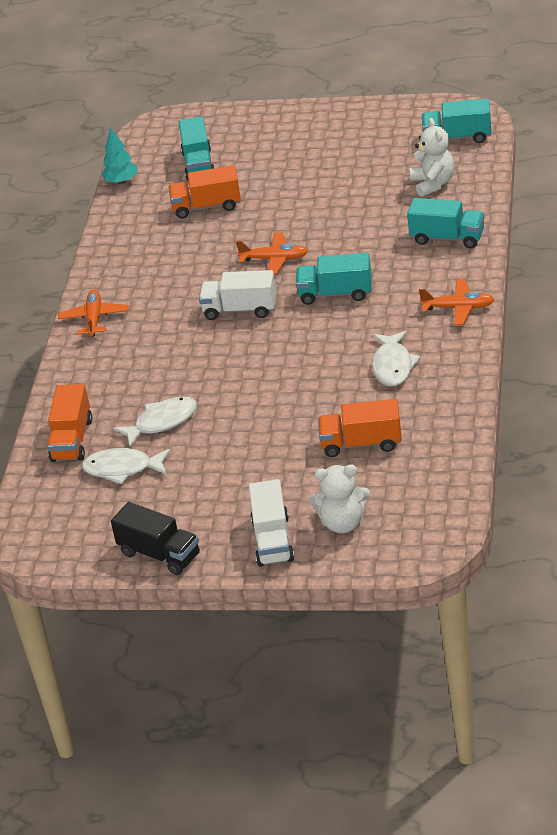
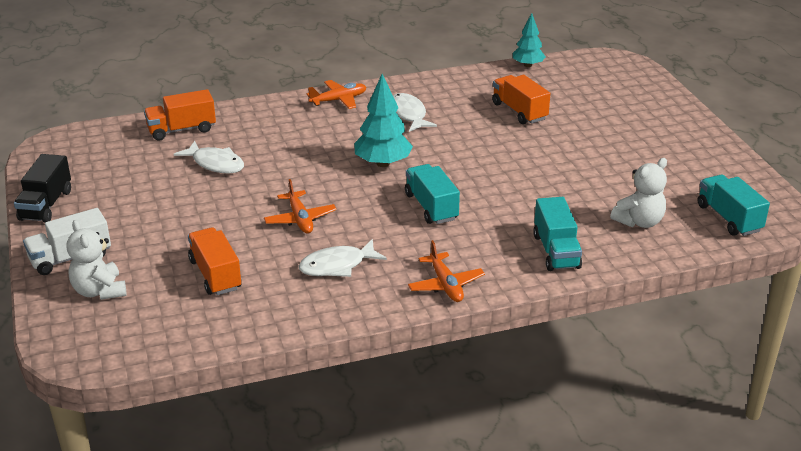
camera: 60 degrees right, 5 degrees down
(123, 468) = (151, 161): white fish -> white fish (408, 114)
(198, 164) = (577, 92): turquoise truck -> none
(240, 310) = (383, 163): white truck -> turquoise tree
(274, 259) = (464, 162): orange plane -> orange plane (300, 219)

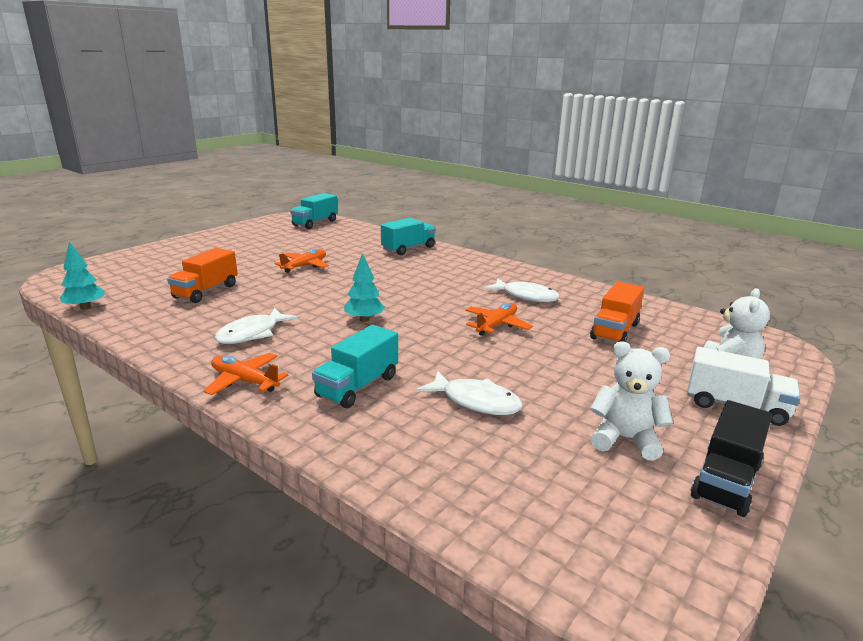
camera: 125 degrees left, 10 degrees down
(46, 205) = (726, 481): black truck -> black truck turned 150 degrees clockwise
(181, 130) = (434, 467): orange truck -> none
(215, 164) = (476, 401): white fish -> white fish turned 120 degrees clockwise
(383, 163) = (364, 319): turquoise tree -> turquoise tree, size x0.65
(431, 207) = (407, 287): turquoise truck -> turquoise truck (357, 386)
(446, 285) = (488, 265): orange plane -> orange plane (304, 266)
(639, 222) = (346, 237): white teddy bear -> white teddy bear (625, 439)

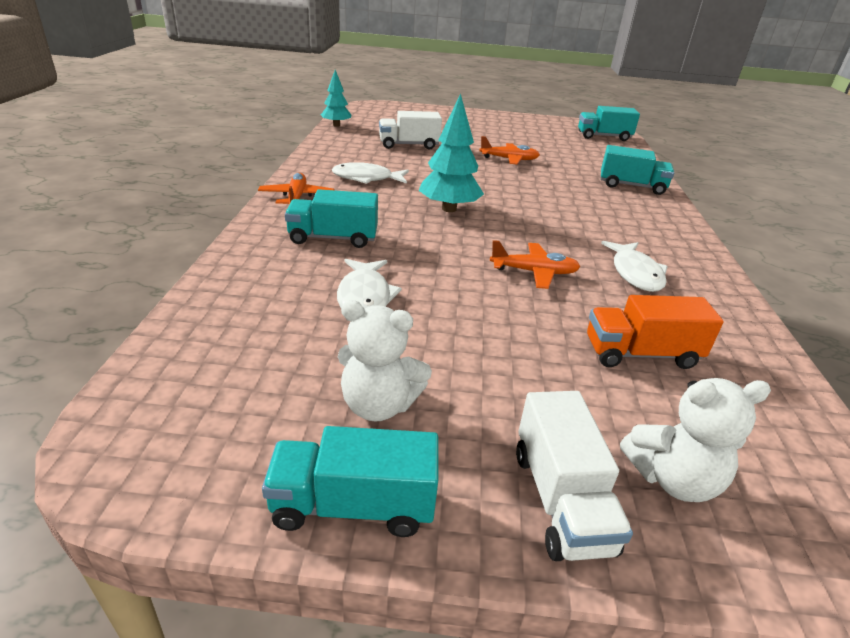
camera: 55 degrees right, 10 degrees up
(206, 291) = (409, 145): orange truck -> white truck
(364, 319) = (449, 209): turquoise tree -> turquoise tree, size x1.53
(625, 439) = (379, 405): white teddy bear -> white teddy bear turned 120 degrees clockwise
(726, 481) = (353, 505): black truck -> turquoise truck

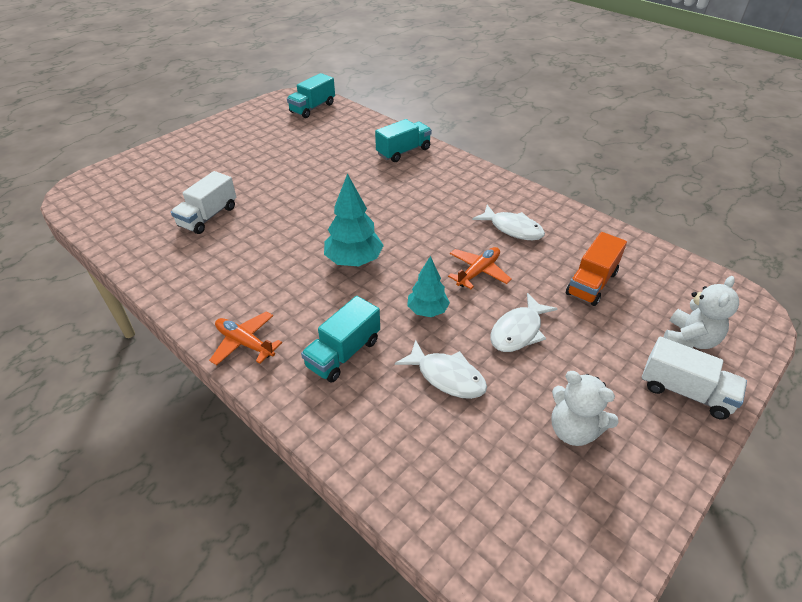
camera: 50 degrees left, 10 degrees up
(336, 125) = (101, 238): turquoise tree -> turquoise tree (427, 311)
(353, 505) = (652, 484): turquoise truck -> none
(366, 178) = (251, 279): white fish -> white fish (518, 331)
(379, 405) = (573, 430): white teddy bear -> white teddy bear turned 75 degrees clockwise
(509, 159) = (300, 178): orange plane -> none

